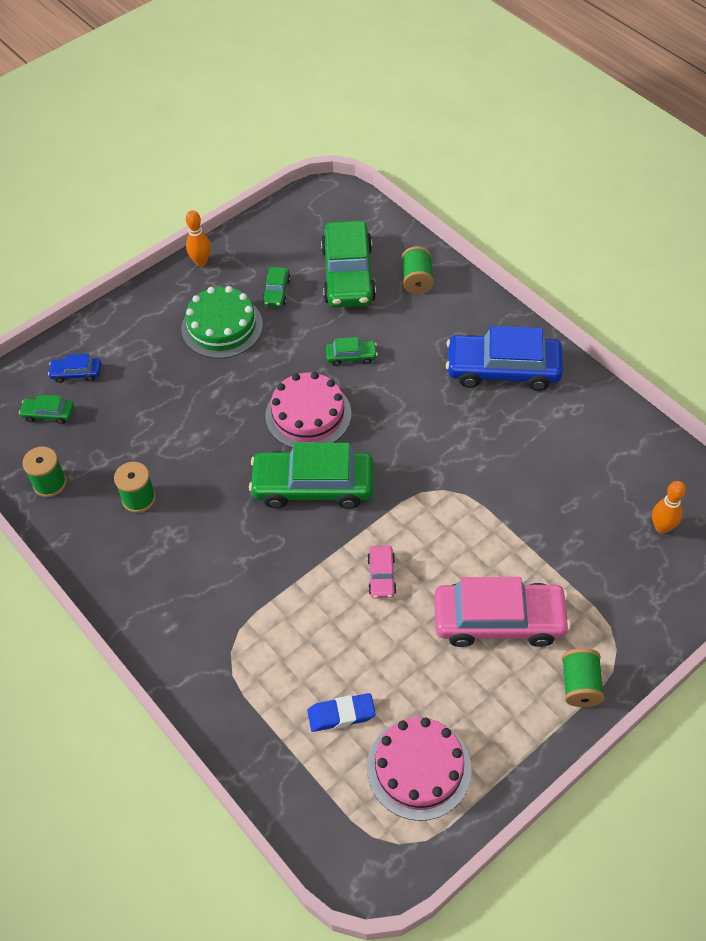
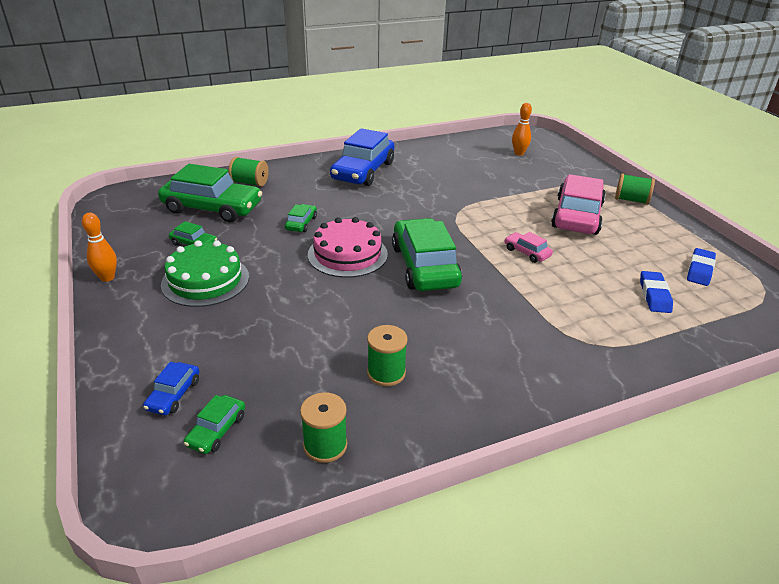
camera: 75 degrees left, 20 degrees down
(313, 485) = (425, 266): green car -> green car turned 150 degrees clockwise
(381, 576) = (527, 252): pink car -> pink car turned 150 degrees counterclockwise
(419, 768) = (700, 270): pink cake -> blue eraser

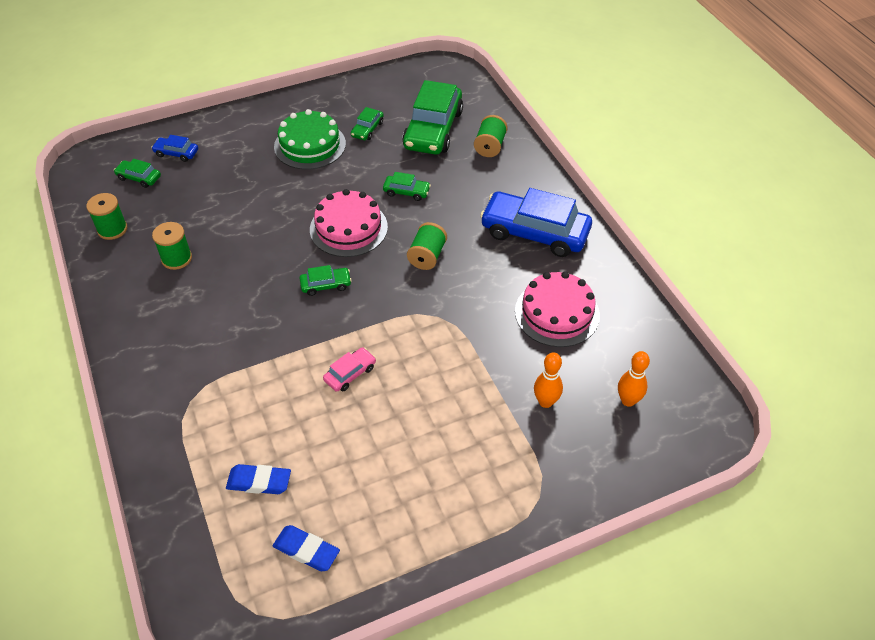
camera: 90 degrees right, 15 degrees up
(107, 278) = (316, 94): orange bowling pin -> orange bowling pin (545, 402)
(425, 266) = (326, 285): green car -> green car, size x0.45
(447, 169) = (557, 313): none -> pink cake
(577, 216) = (439, 440): pink car -> none
(631, 200) = (490, 520): green spool -> green spool (427, 256)

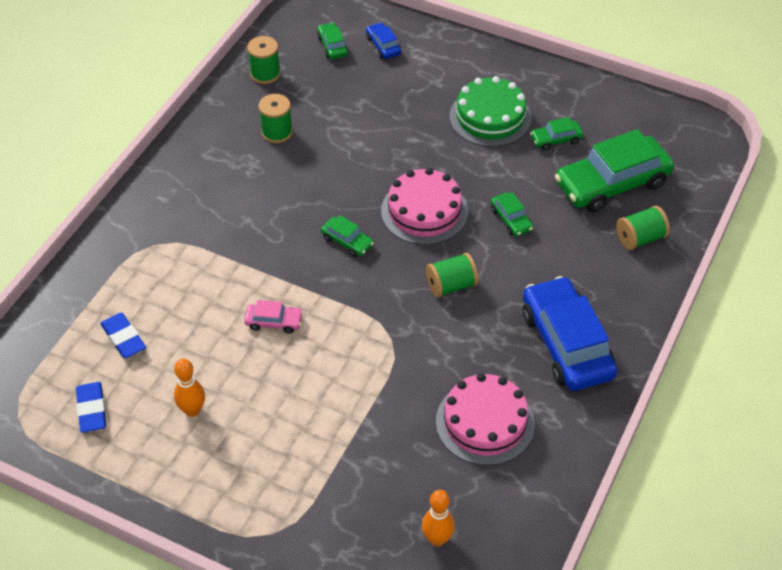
camera: 50 degrees right, 0 degrees up
(545, 402) = (375, 476): orange bowling pin -> orange bowling pin (192, 410)

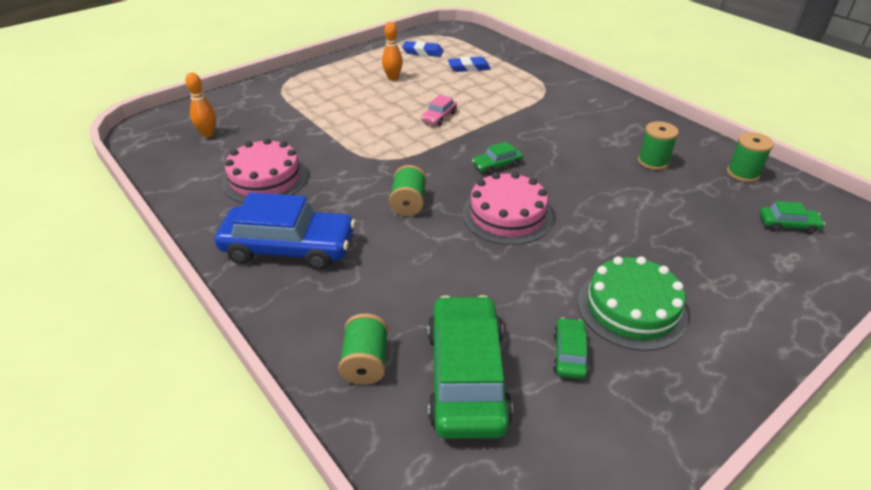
camera: 115 degrees right, 10 degrees down
(383, 46) = (786, 262): blue car -> none
(511, 219) = (462, 267): green car -> none

